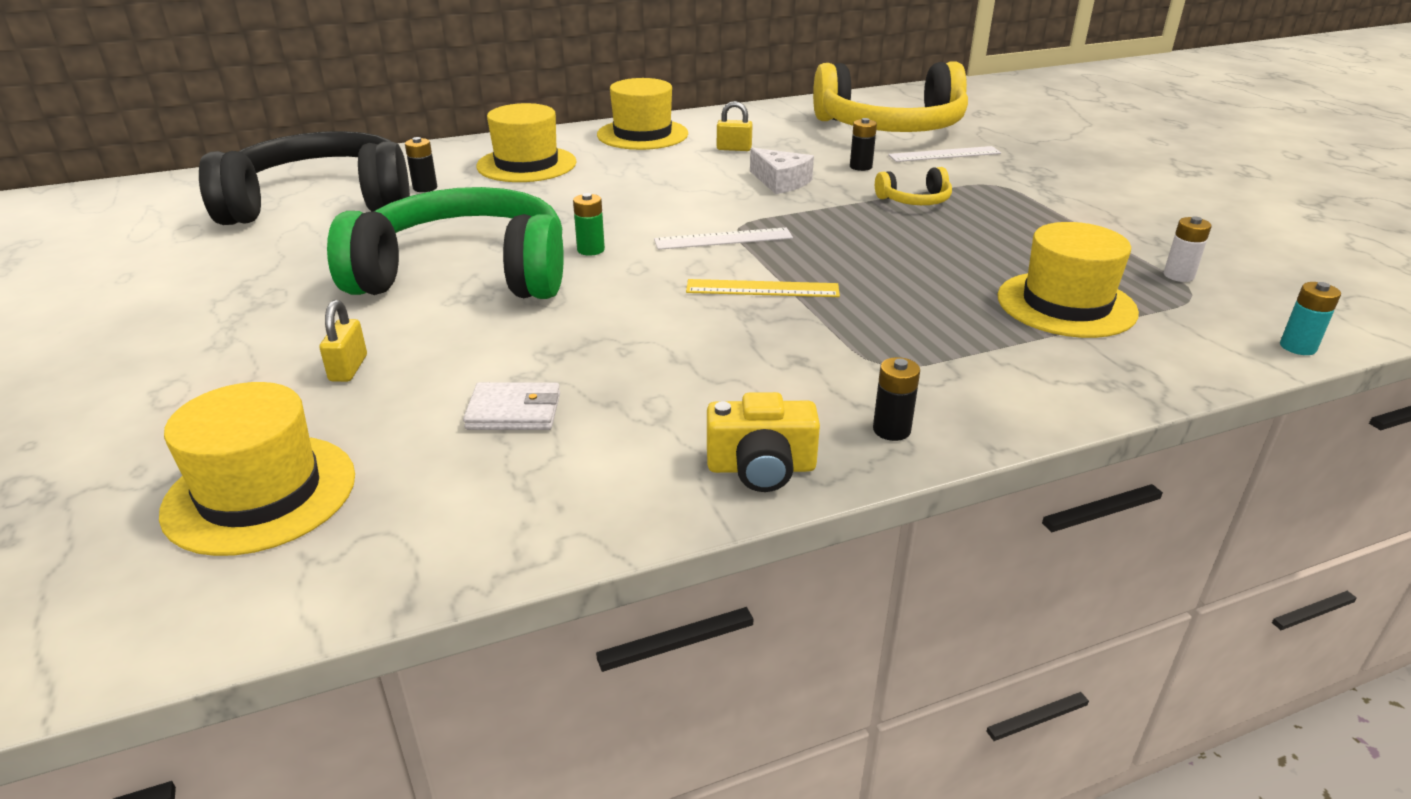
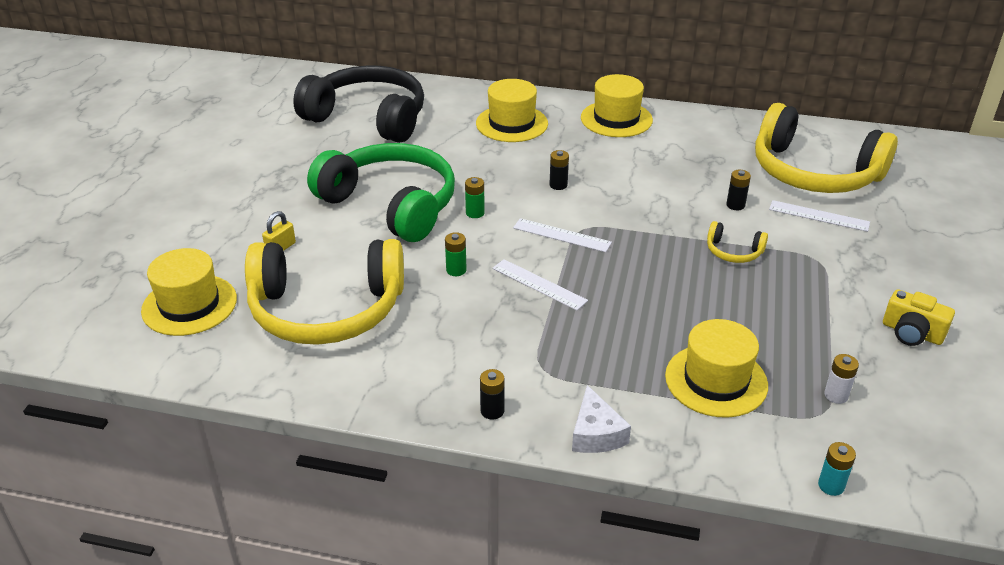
camera: 35 degrees right, 5 degrees up
(425, 188) = (433, 124): black battery -> black battery (558, 185)
(514, 412) = (326, 309): white wallet -> yellow headphones
(642, 309) = (456, 270): none -> green battery
(734, 149) = (664, 155): yellow padlock -> none
(761, 468) = (402, 399): yellow camera -> yellow camera (912, 333)
(762, 289) = (539, 284): yellow ruler -> white ruler
(781, 182) = (659, 199): white cheese -> white cheese (596, 433)

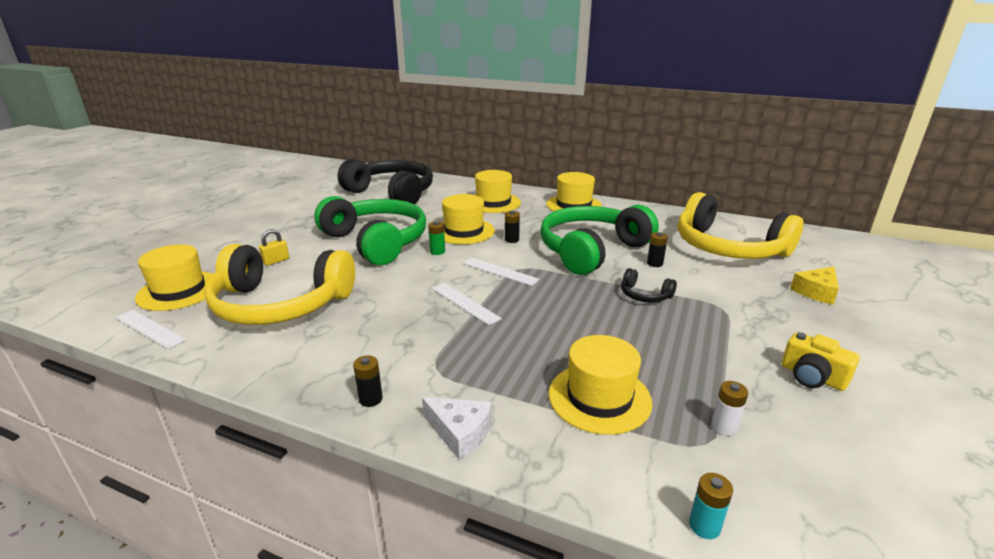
camera: 10 degrees right, 10 degrees down
(456, 270) = (401, 287): green battery -> none
(493, 177) = (464, 231): none -> yellow hat
(596, 433) = (460, 433): white cheese -> white cheese turned 60 degrees counterclockwise
(659, 193) = (592, 250): none -> green headphones
(733, 252) = (644, 295): yellow headphones -> black headphones
(819, 216) = (728, 276): white ruler -> white ruler (149, 328)
(913, 227) = (816, 292): none -> yellow cheese

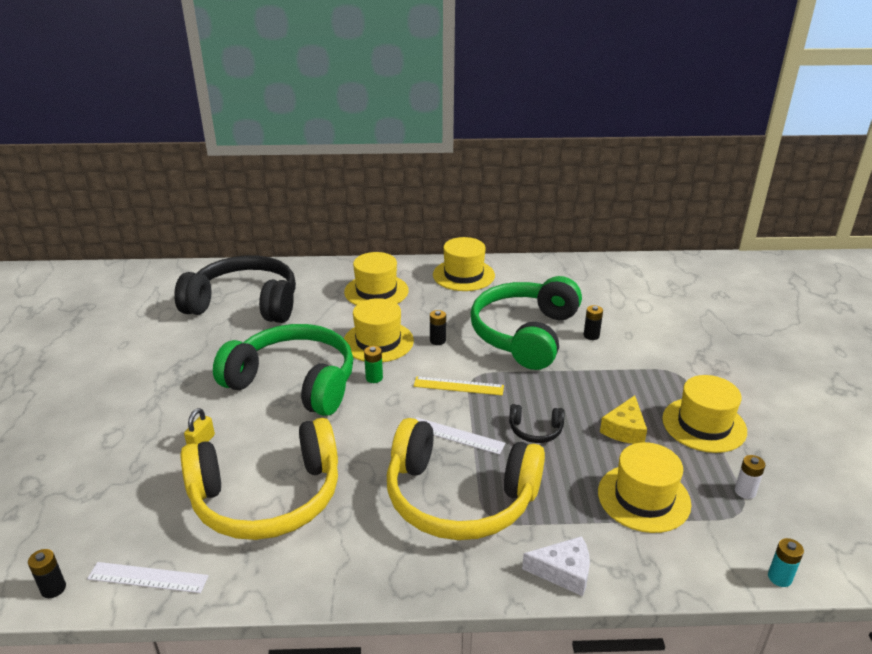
camera: 25 degrees left, 5 degrees up
(179, 291) = (125, 519): yellow hat -> yellow hat (704, 425)
(370, 399) = (462, 569): black battery -> black battery (53, 588)
(500, 271) = (458, 386): white ruler -> yellow ruler
(644, 295) = (607, 377): black headphones -> black headphones (535, 430)
(728, 247) = (640, 298): yellow headphones -> yellow headphones (459, 498)
(812, 377) = (776, 423): yellow camera -> none
(816, 292) = (735, 333): yellow cheese -> yellow cheese (624, 429)

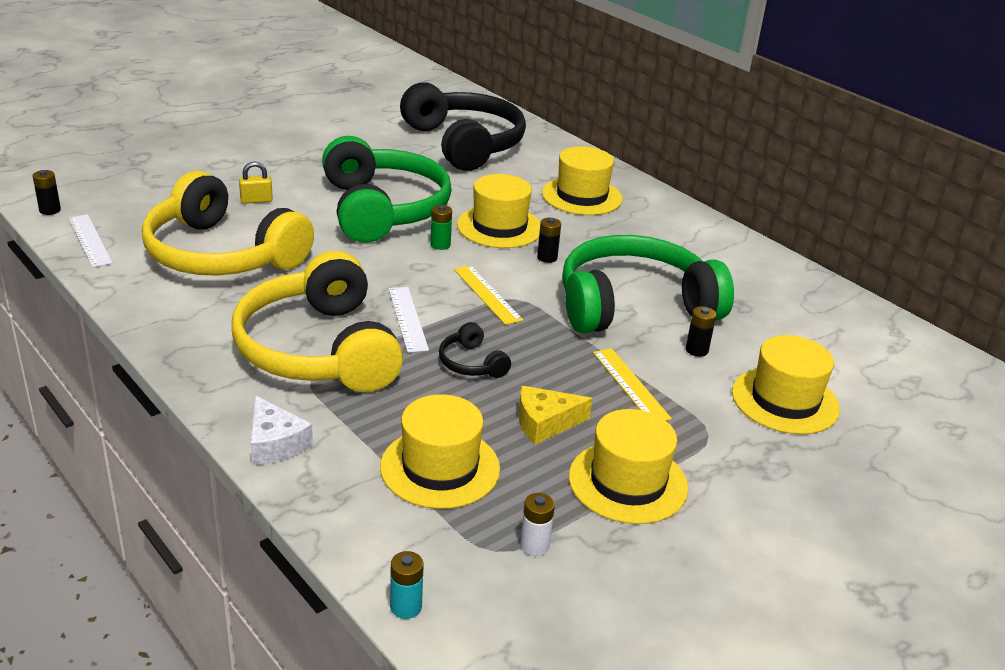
camera: 50 degrees right, 0 degrees up
(463, 275) = (690, 233): yellow hat -> yellow hat (785, 400)
(608, 377) = (630, 385): none -> yellow ruler

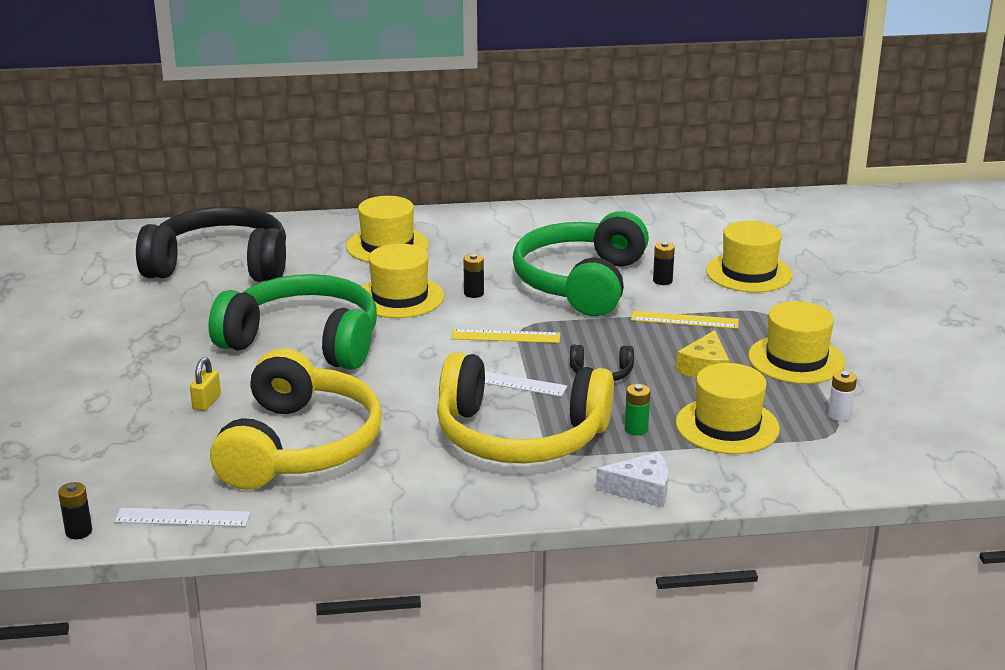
camera: 55 degrees left, 5 degrees down
(222, 254) = (299, 446): yellow headphones -> yellow headphones turned 60 degrees counterclockwise
(406, 607) = (871, 482): turquoise battery -> none
(440, 245) = (401, 333): green battery -> green battery (636, 429)

